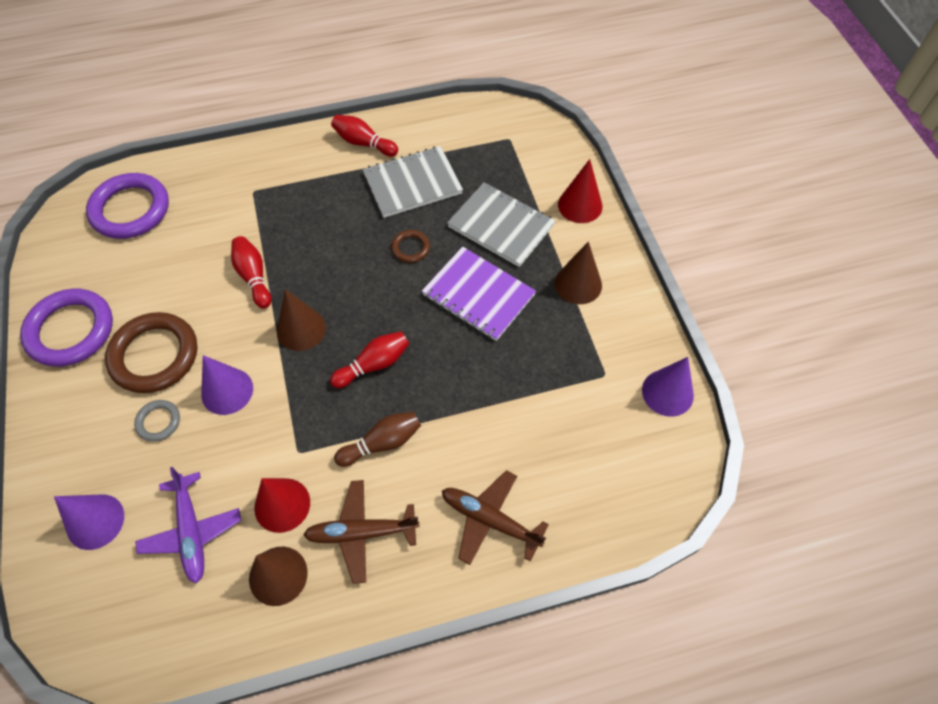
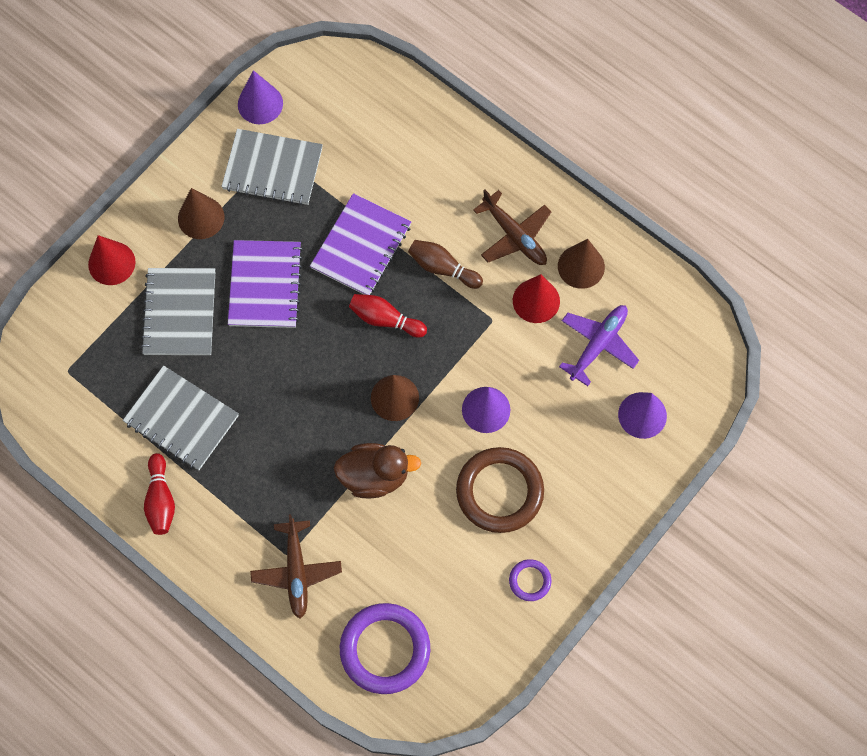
camera: 125 degrees left, 10 degrees up
(70, 330) = (530, 581): purple ring -> purple ring, size x0.48
(158, 422) = (546, 438): grey ring -> none
(254, 277) = (374, 476): red bowling pin -> brown duck
(410, 248) = (255, 370): brown ring -> none
(457, 388) = (361, 246): none -> purple notebook
(490, 520) = (444, 162): brown plane -> brown plane (296, 571)
(589, 363) = (272, 169): none -> grey notebook

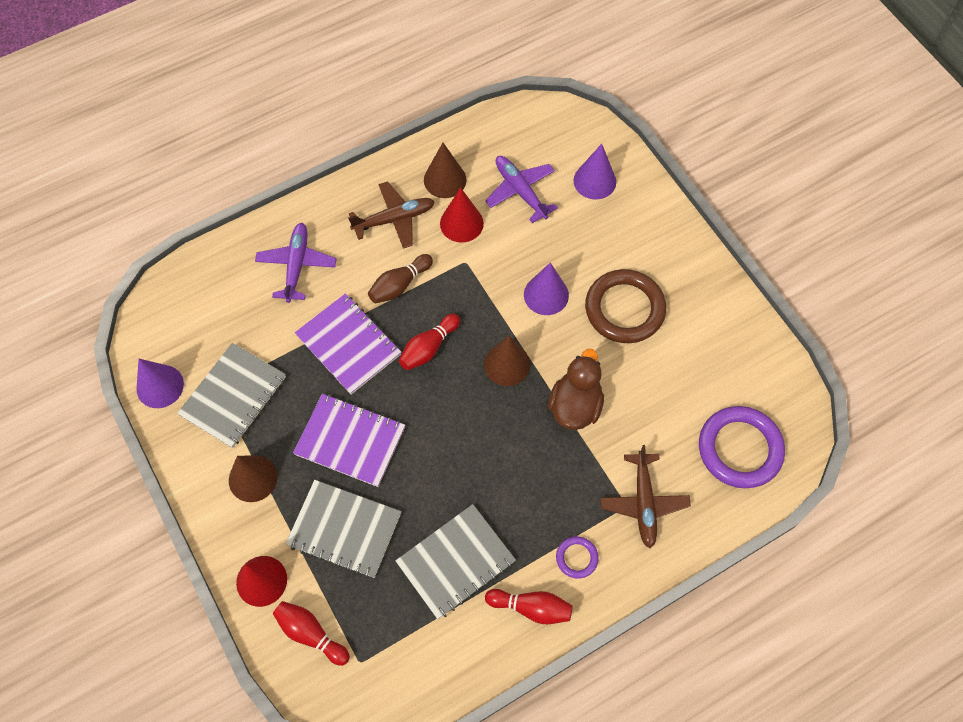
camera: 70 degrees left, 5 degrees down
(79, 321) = (311, 634): none -> red bowling pin
(296, 571) = (643, 502): brown plane -> brown plane turned 75 degrees clockwise
(427, 167) = (296, 265): none -> purple plane
(530, 581) = (711, 312): purple ring -> purple ring (576, 558)

